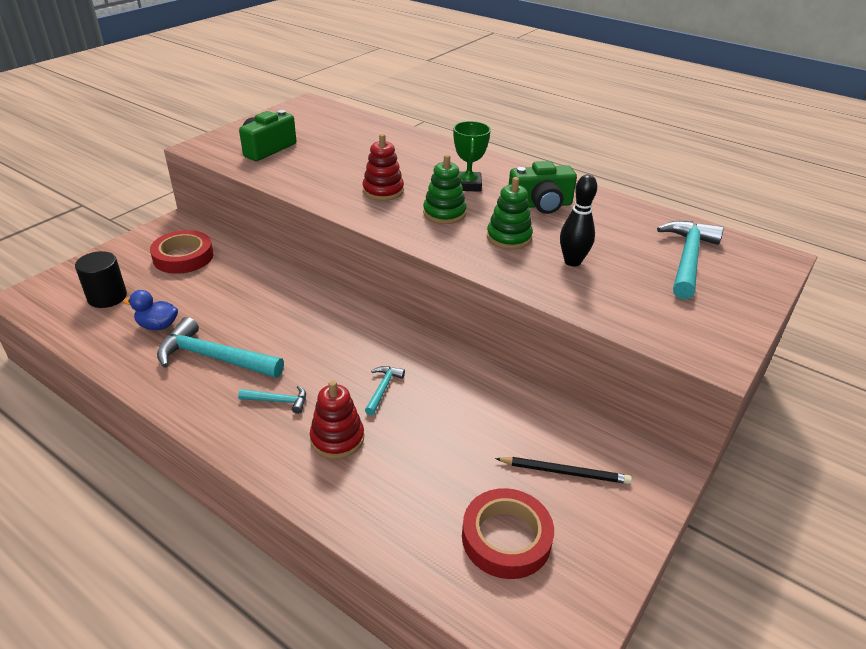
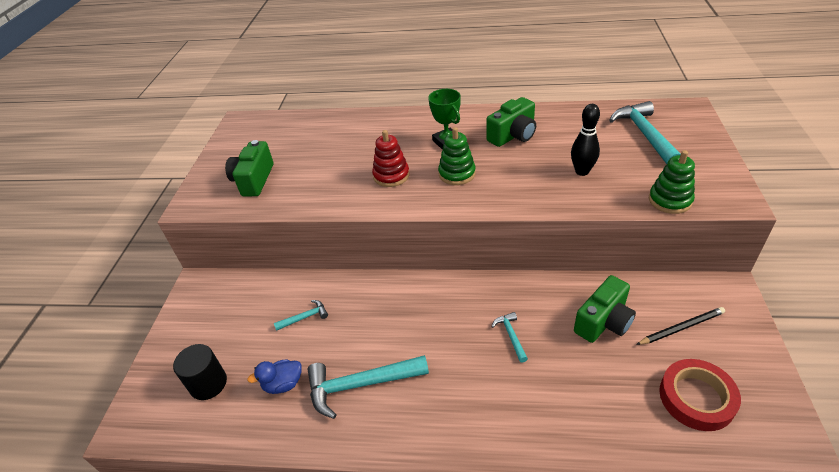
camera: 25 degrees left, 5 degrees up
(183, 257) = (238, 310): red tape -> none
(278, 401) = (448, 391): turquoise hammer -> turquoise hammer (305, 317)
(337, 438) = (521, 395): red stacking toy -> none
(487, 424) = (604, 322): none -> green camera
(509, 237) = (522, 172): green stacking toy -> green stacking toy (670, 200)

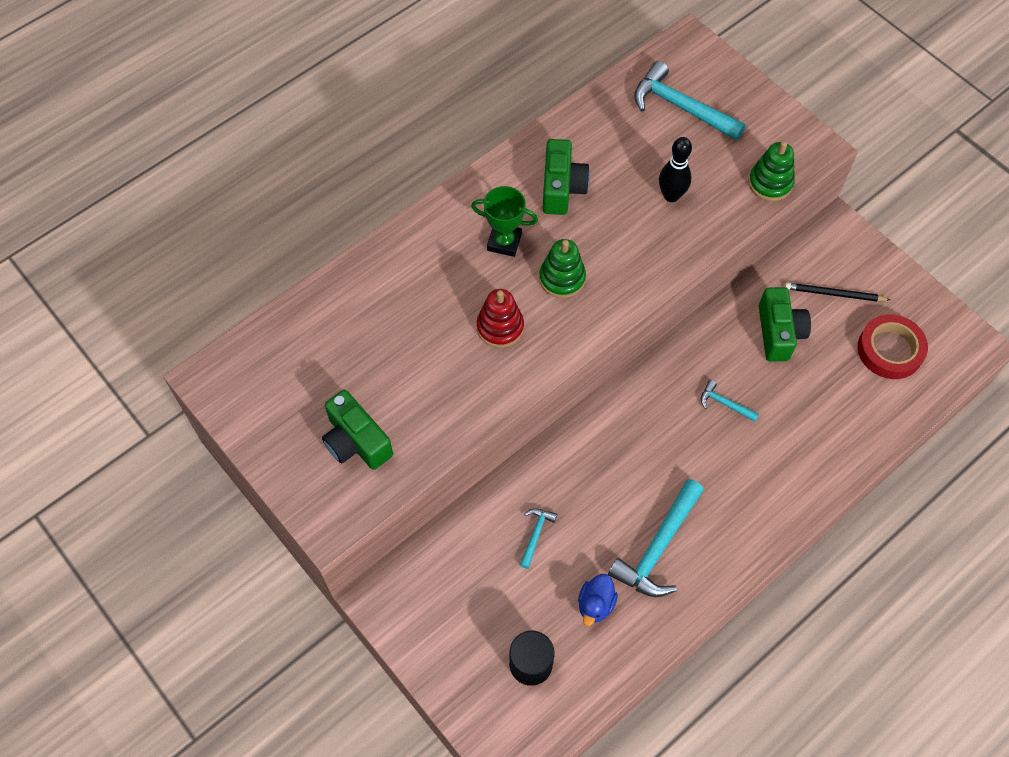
camera: 50 degrees left, 20 degrees up
(681, 328) = (834, 294): black pencil -> black pencil turned 105 degrees counterclockwise

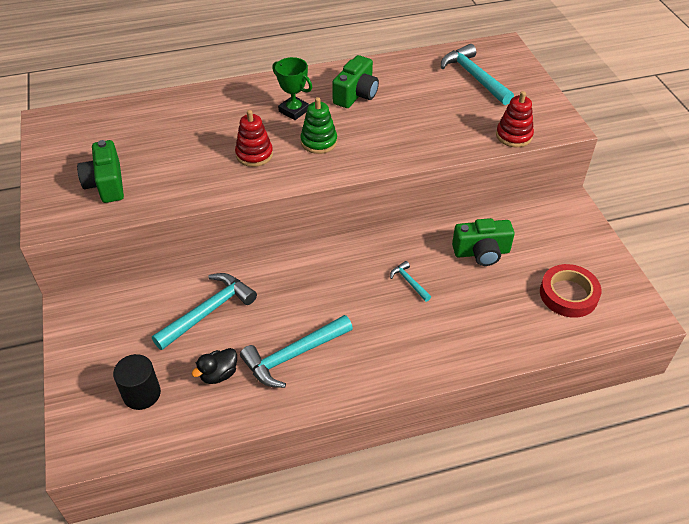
camera: 25 degrees right, 15 degrees down
(535, 535) = (208, 311): turquoise hammer -> turquoise hammer, size x2.04
(595, 604) = (219, 374): blue duck -> black duck
(671, 196) = (432, 121): black bowling pin -> none
(770, 183) = (514, 136): green stacking toy -> red stacking toy
(778, 333) = (481, 252): green camera -> green camera turned 60 degrees clockwise
(834, 294) = (542, 243): black pencil -> none

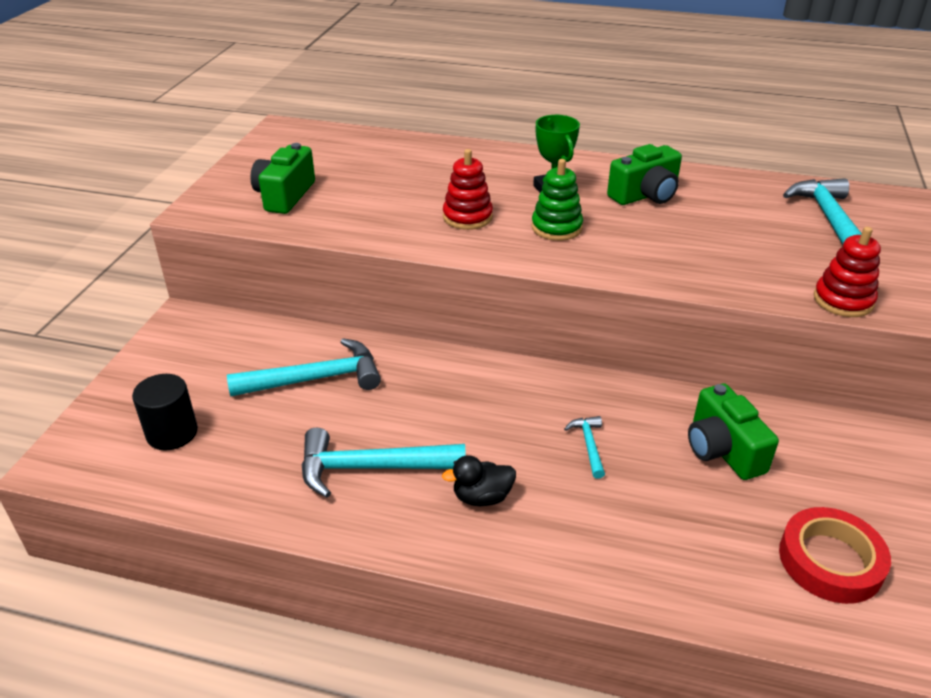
camera: 30 degrees right, 10 degrees down
(219, 374) = (269, 450): black duck -> black duck (482, 497)
(481, 252) = (722, 450): green camera -> green camera turned 45 degrees clockwise

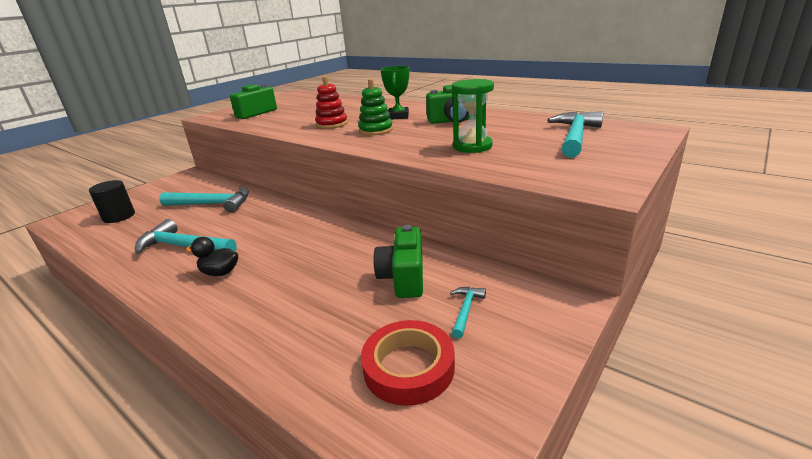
camera: 25 degrees right, 10 degrees down
(589, 445) = (316, 258): turquoise hammer -> turquoise hammer (465, 310)
(727, 252) = (472, 146): none -> green hourglass
(843, 300) = (529, 175): red stacking toy -> none

